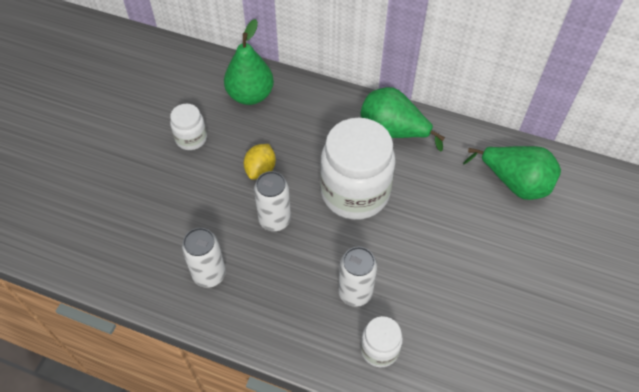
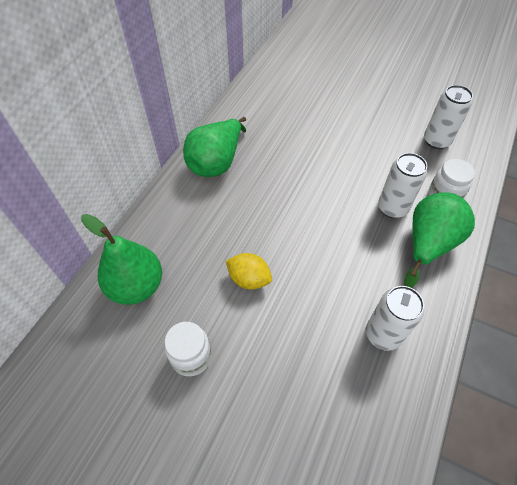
camera: 85 degrees left, 0 degrees up
(274, 220) = (314, 268): white can -> white can (436, 141)
(355, 192) = (285, 198): white jar -> none
(515, 183) = (283, 93): green pear -> green pear (428, 244)

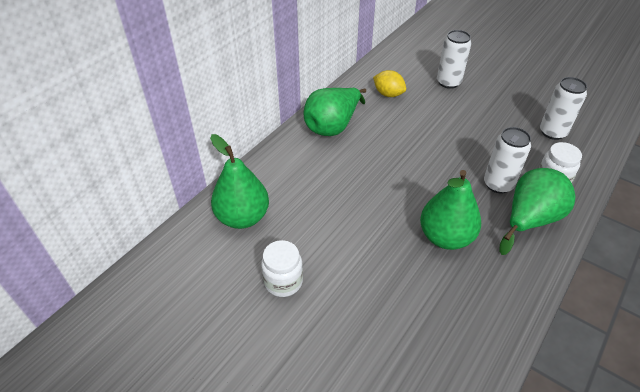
camera: 10 degrees right, 10 degrees down
(249, 279) = (348, 226): yellow lemon -> yellow lemon (388, 94)
(349, 277) = (445, 237): none -> green pear
(383, 334) = (471, 290): white can -> white can (448, 82)

